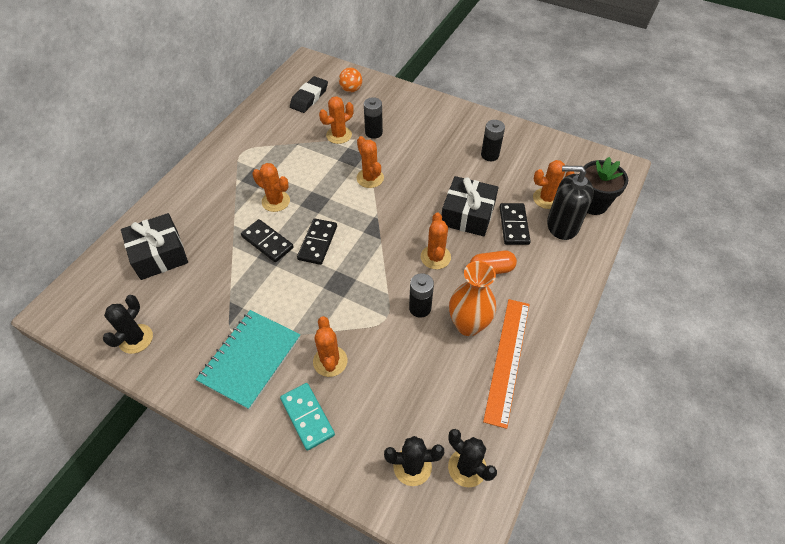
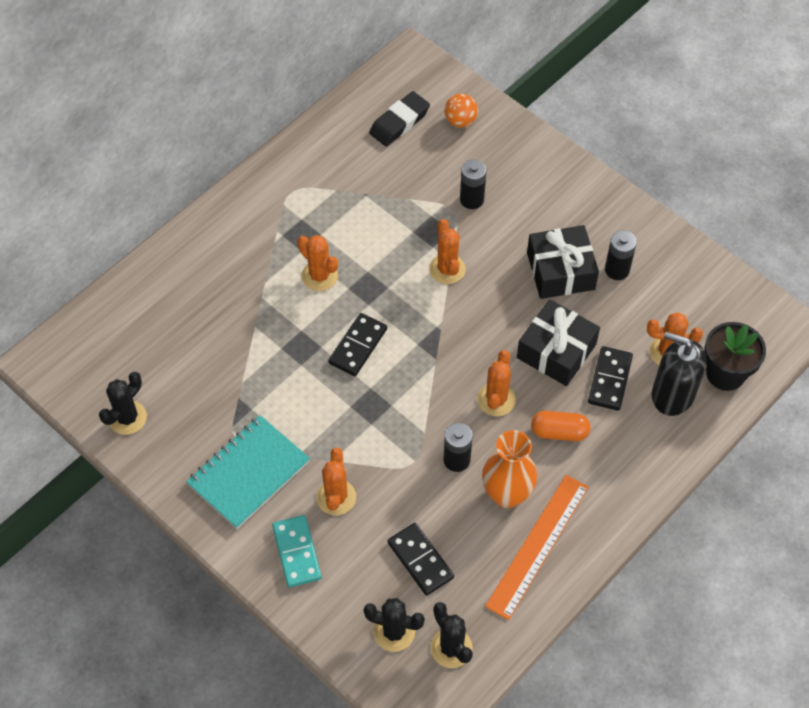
camera: 15 degrees right, 5 degrees up
(159, 254) = (167, 317): black gift -> black gift (560, 271)
(267, 242) = (297, 331): black domino -> black domino (420, 560)
(339, 135) = (424, 193): orange cactus -> none

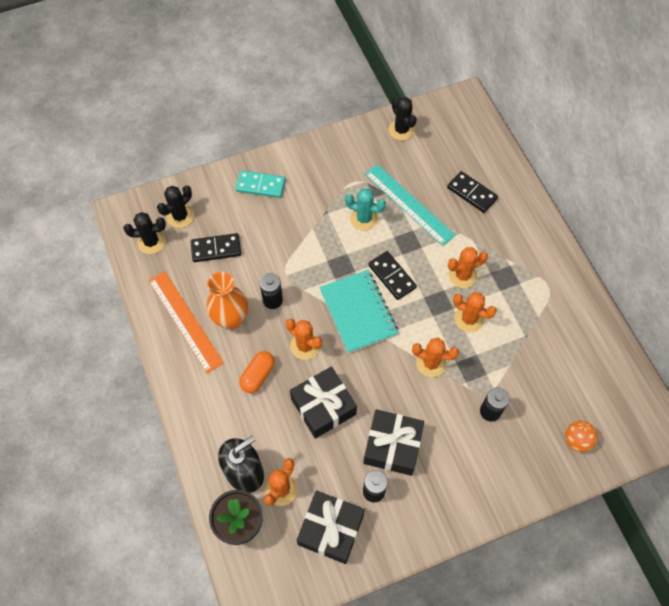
camera: 115 degrees right, 5 degrees up
(244, 366) = (409, 204): none -> turquoise ruler
(249, 473) = (328, 179): turquoise notebook -> turquoise notebook (358, 312)
(290, 407) = (364, 219): none -> turquoise cactus
(336, 497) = (285, 220): orange cactus -> orange cactus (469, 319)
(399, 122) = (591, 391): black eraser -> none
(610, 380) = (280, 432): black domino -> black domino (471, 193)
(678, 292) = (331, 529): none -> black gift

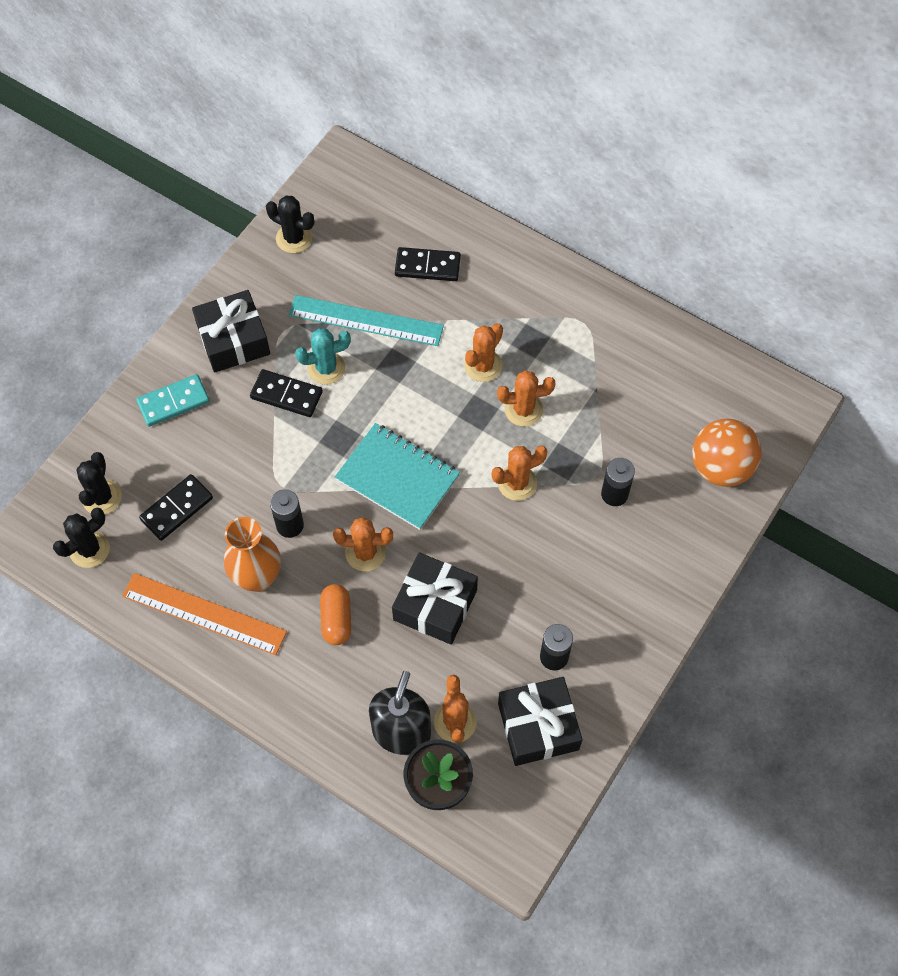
camera: 35 degrees left, 0 degrees up
(392, 276) = (406, 414): black domino -> black domino (286, 395)
(392, 446) = (539, 597): black gift -> black gift (233, 340)
(576, 440) = (720, 467): orange ball -> orange ball, size x1.75

